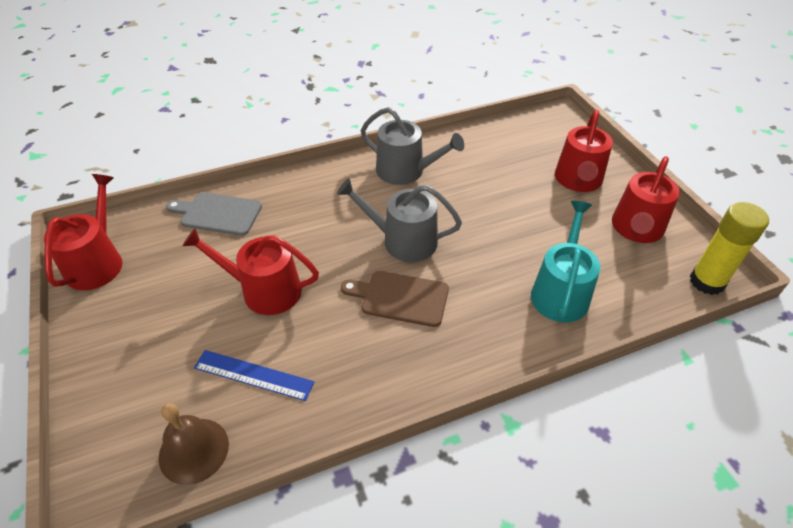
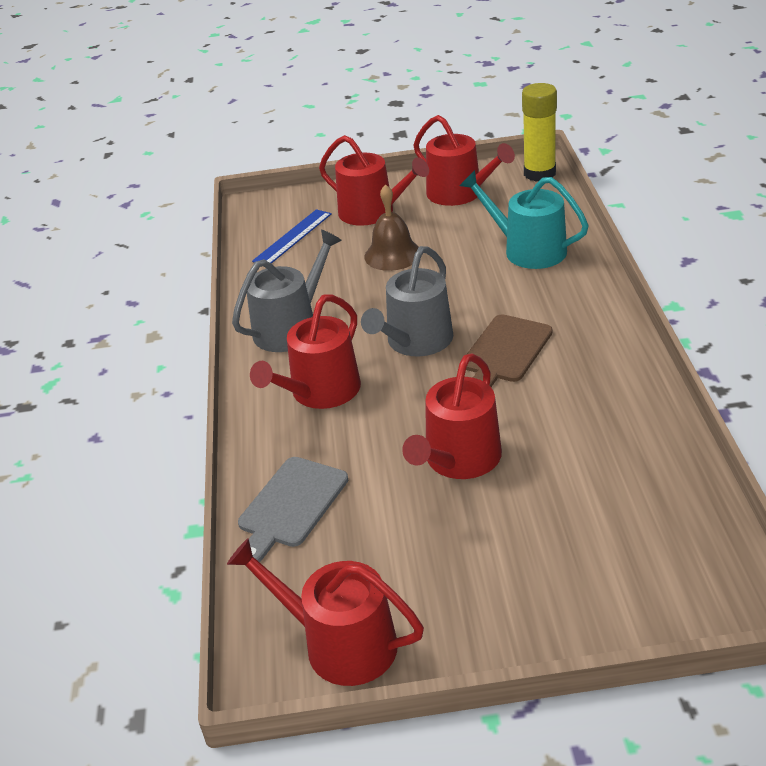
camera: 70 degrees left, 10 degrees down
(194, 450) = (685, 520): brown bell -> brown bell (392, 254)
(253, 375) = (589, 470): blue ruler -> blue ruler (292, 237)
(334, 202) = (320, 392): none -> red watering can

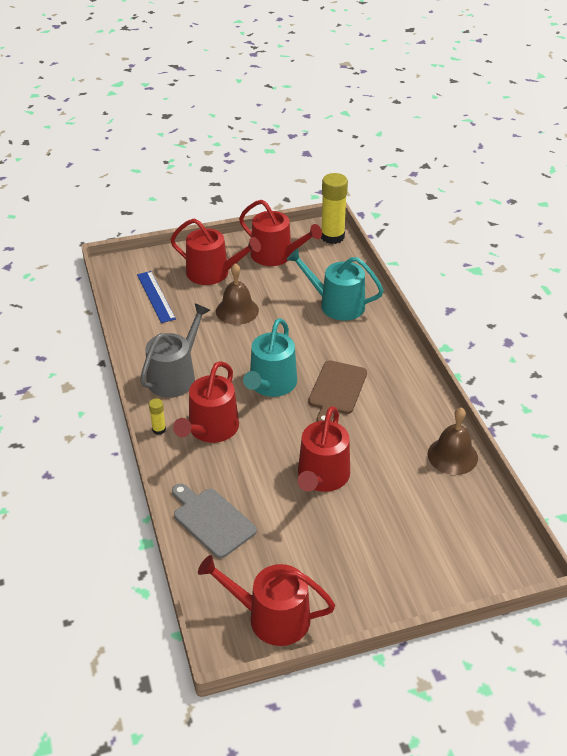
camera: 15 degrees left, 5 degrees up
(252, 390) = (159, 429): none -> yellow glue stick
(290, 506) = (212, 520): grey cutting board -> grey cutting board turned 120 degrees clockwise
(292, 237) = (155, 296): blue ruler -> blue ruler turned 45 degrees counterclockwise
(415, 342) = (271, 384): grey watering can -> turquoise watering can
(658, 442) = (452, 455): none -> brown bell

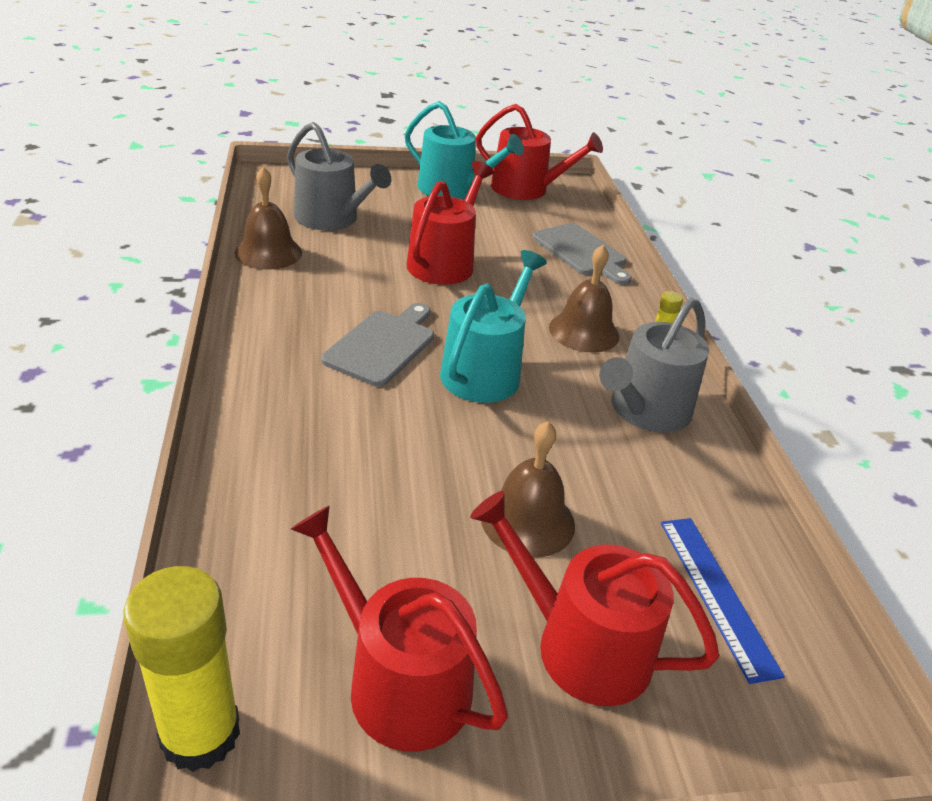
camera: 175 degrees left, 5 degrees down
(210, 429) = (584, 331): red watering can -> brown bell
(336, 304) = (307, 495): turquoise watering can -> turquoise watering can (453, 189)
(336, 390) = (383, 345): brown cutting board -> grey cutting board
(431, 510) = (331, 219): none -> grey watering can

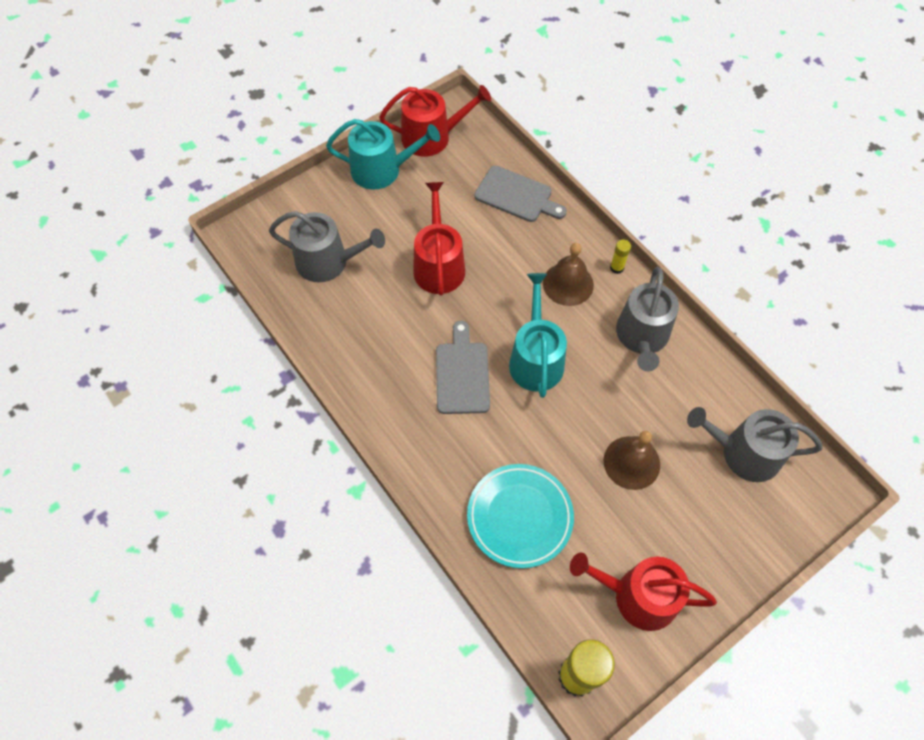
camera: 25 degrees left, 25 degrees up
(268, 252) = (319, 327): brown bell -> none
(315, 498) = (519, 517): none -> turquoise plate
(580, 645) = (701, 524): red watering can -> none
(717, 594) = (744, 453): blue ruler -> grey watering can

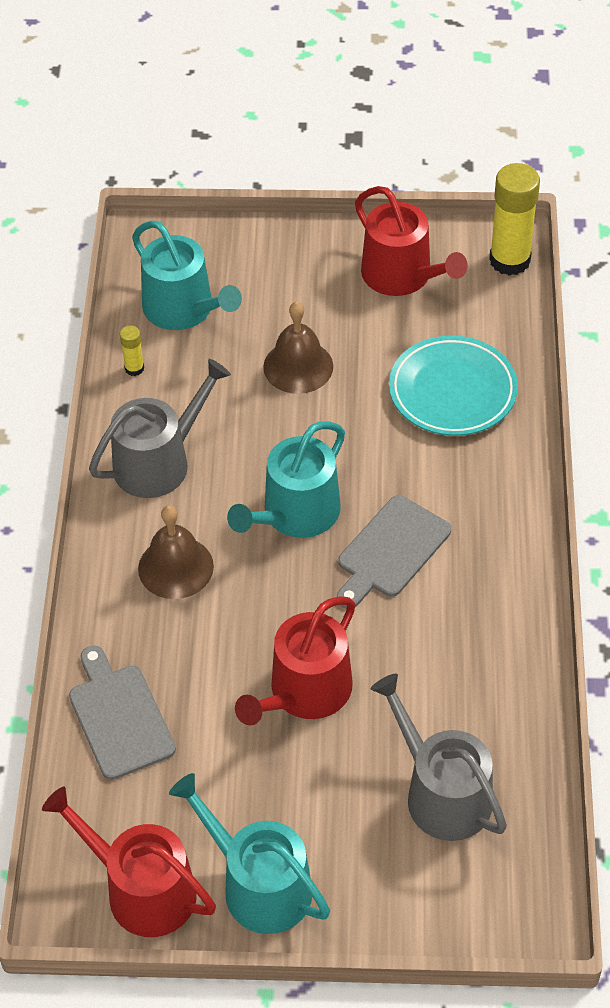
camera: 140 degrees left, 10 degrees down
(616, 268) = (101, 548): yellow glue stick -> yellow glue stick (134, 368)
(744, 453) = (184, 309): grey watering can -> turquoise watering can

